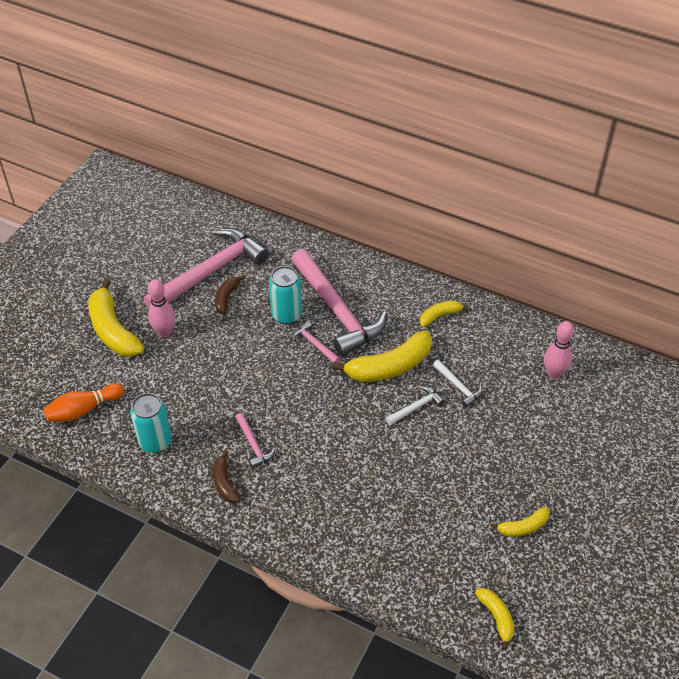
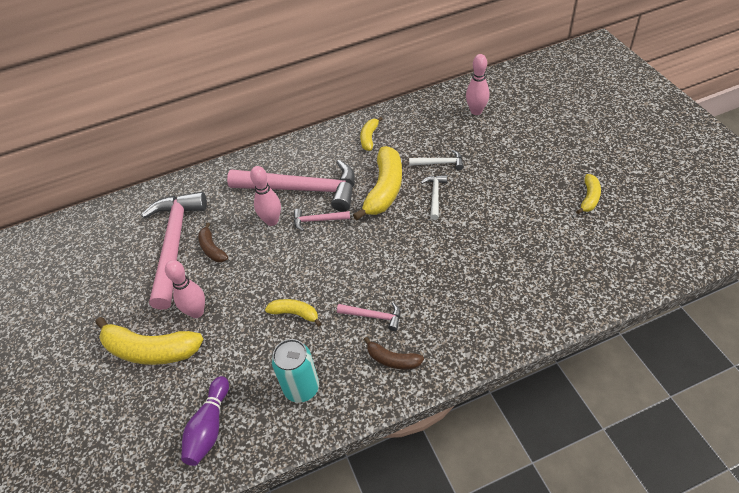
camera: 45 degrees left, 0 degrees up
(83, 410) = (209, 427): orange bowling pin -> purple bowling pin
(286, 314) = (272, 221): turquoise can -> pink bowling pin
(496, 617) = (656, 257): yellow banana -> yellow banana (295, 313)

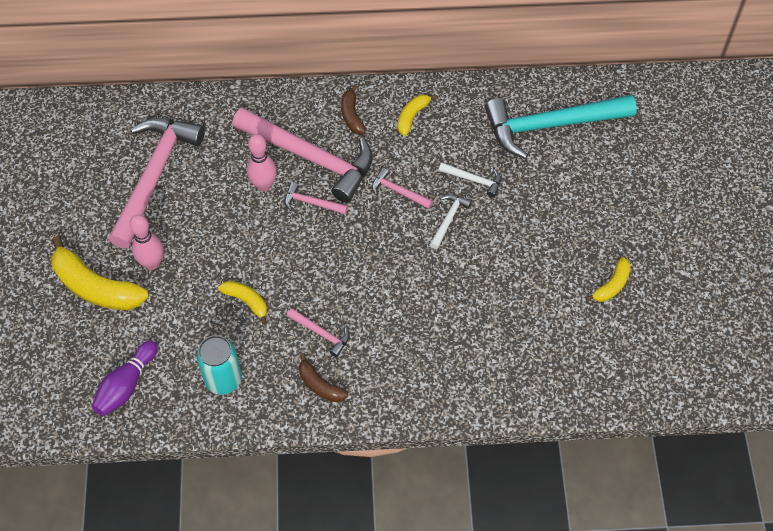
camera: 15 degrees right, 10 degrees up
(212, 249) = (191, 196): brown banana -> brown banana (351, 115)
(384, 189) = (398, 191): yellow banana -> pink hammer
(476, 111) = (550, 125): pink bowling pin -> turquoise hammer

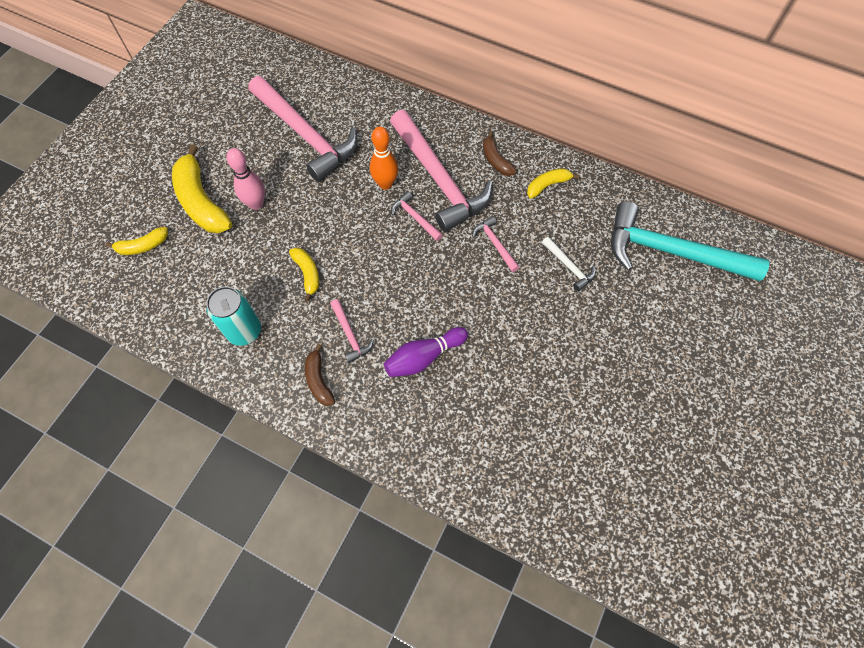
camera: 30 degrees right, 5 degrees up
(126, 385) = (168, 293): purple bowling pin -> purple bowling pin (424, 357)
(155, 176) = (305, 135): pink hammer -> pink hammer turned 90 degrees clockwise
(264, 185) = (385, 184): pink bowling pin -> orange bowling pin
(351, 115) = (496, 160): brown banana -> brown banana turned 45 degrees counterclockwise
(448, 219) = (524, 290): white hammer -> none
(611, 285) = (643, 433): yellow banana -> yellow banana (142, 246)

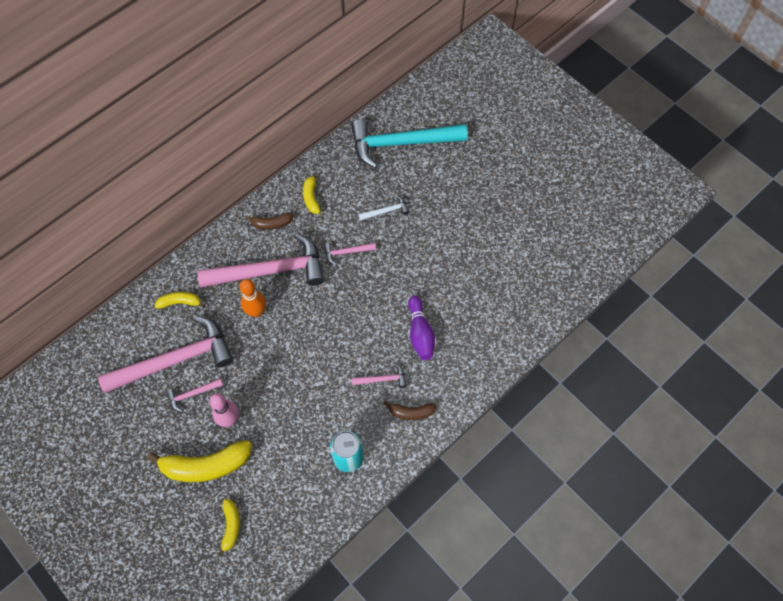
camera: 70 degrees left, 0 degrees up
(307, 274) = (316, 396): yellow banana -> yellow banana (180, 302)
(415, 217) = (298, 300): pink hammer -> pink hammer (192, 394)
(670, 251) = (401, 143): turquoise hammer -> turquoise hammer turned 45 degrees clockwise

